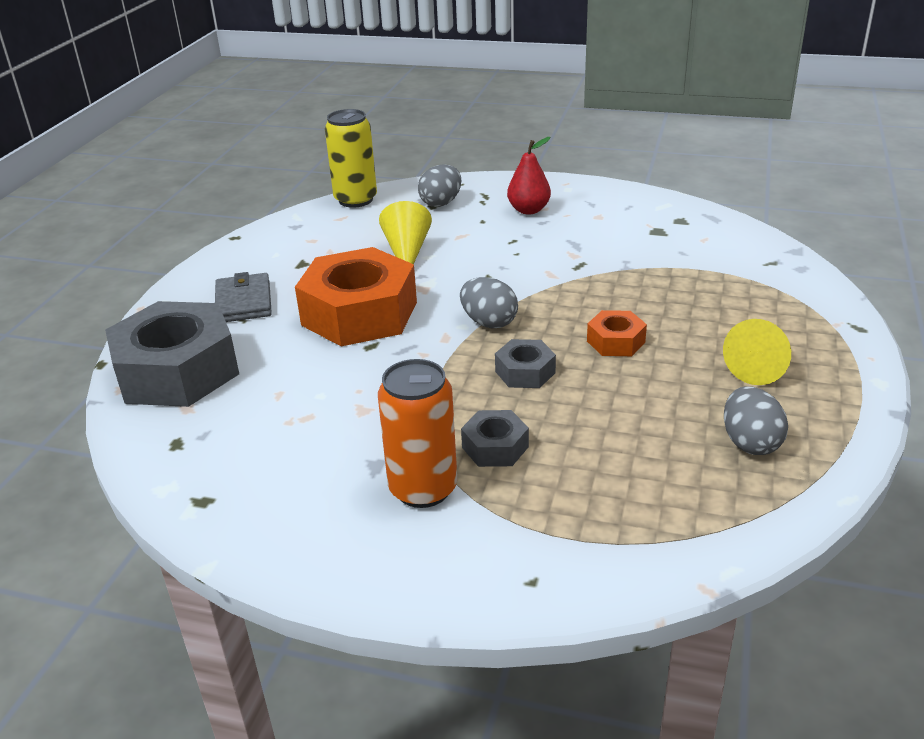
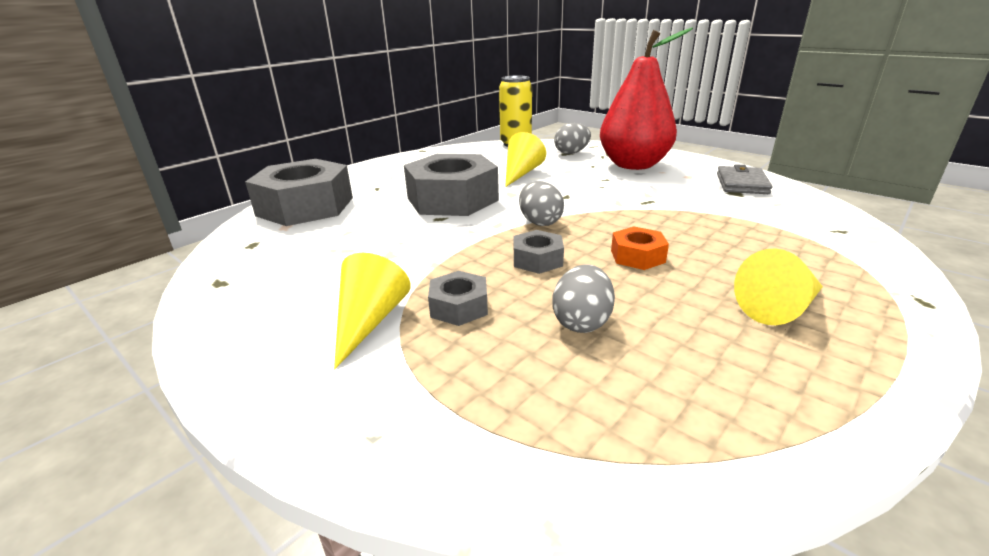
camera: 25 degrees right, 5 degrees down
(244, 302) = (388, 180): grey wallet -> grey wallet (742, 184)
(359, 313) = (452, 199): orange nut -> grey nut
(423, 489) = (369, 321): orange can -> yellow cone
(528, 210) = (633, 165): red pear -> red pear, size x2.07
(750, 443) = (721, 377): grey egg -> grey egg (582, 322)

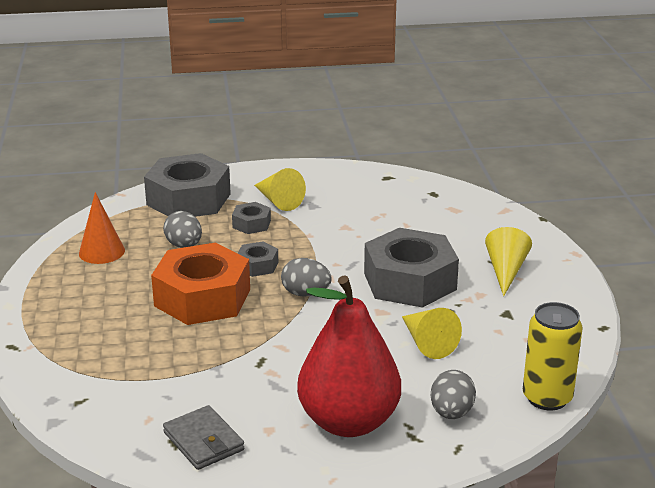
camera: 130 degrees right, 0 degrees up
(305, 206) = (486, 223): grey nut -> grey nut (188, 199)
(637, 256) = (202, 297): orange nut -> orange nut, size x2.19
(717, 379) = (102, 252): none -> orange cone
(780, 307) = (92, 301): yellow cone -> yellow cone (505, 271)

